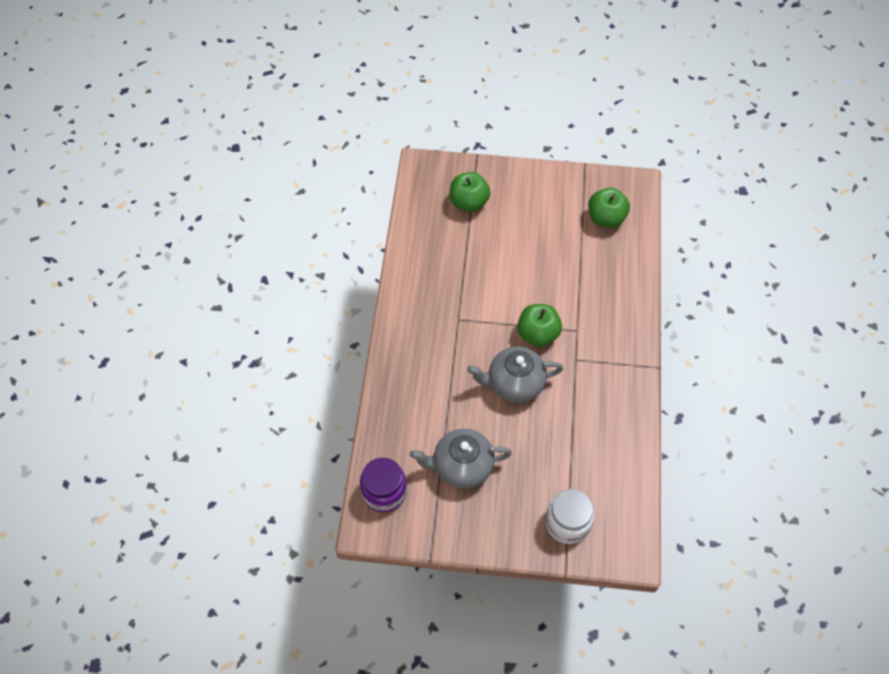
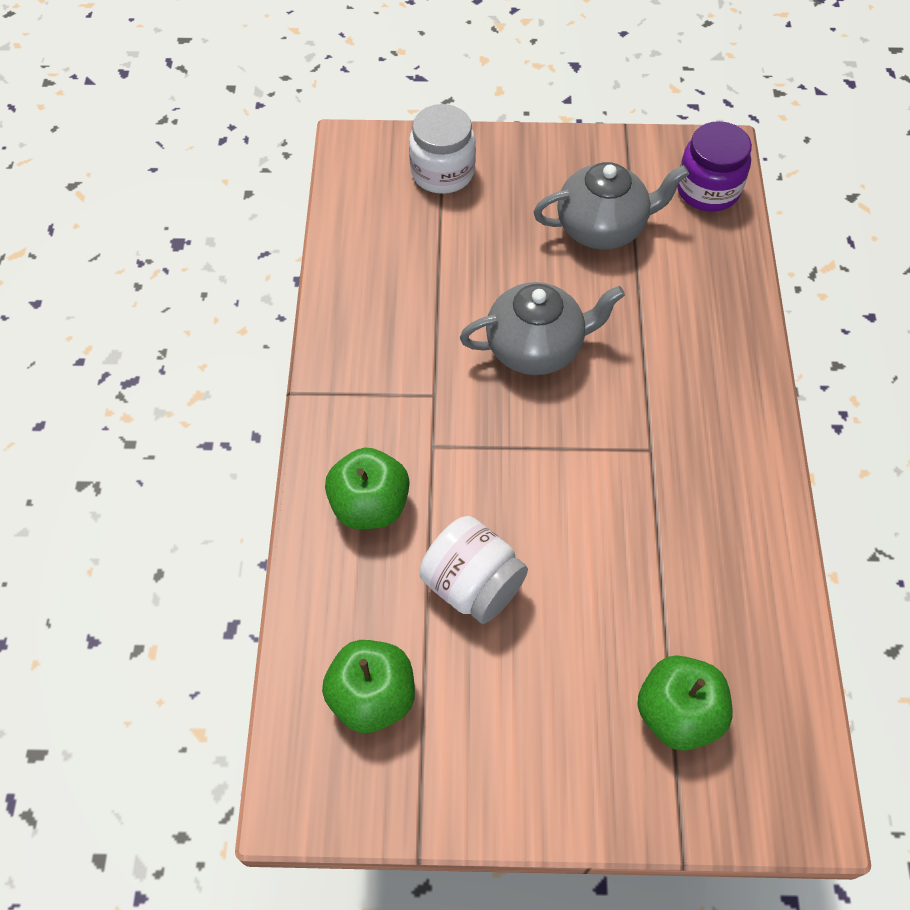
camera: 175 degrees right, 0 degrees up
(538, 334) = (503, 433): green apple -> green apple (370, 505)
(558, 260) = (472, 585): none -> white jar

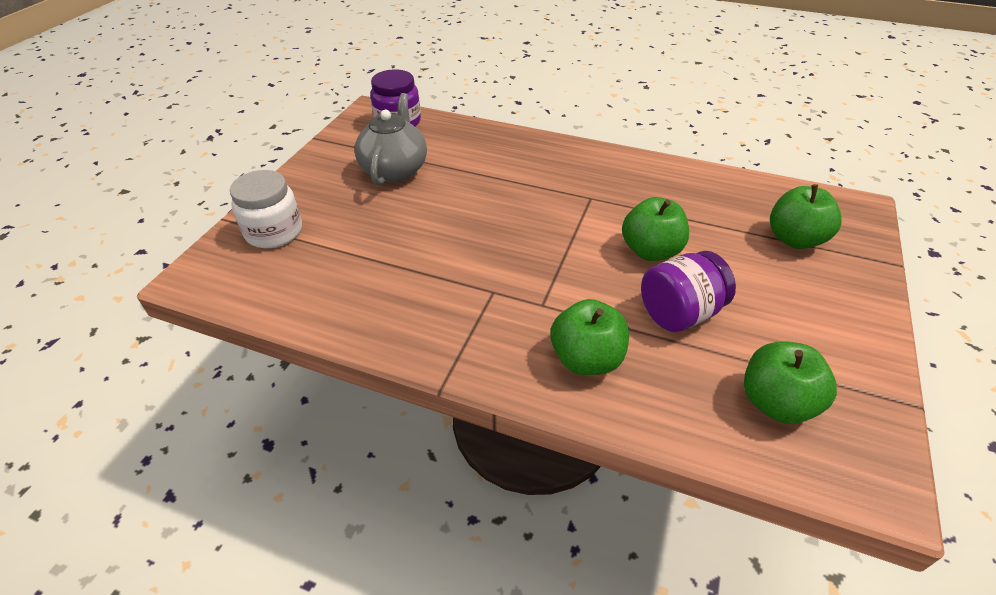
camera: 70 degrees left, 15 degrees down
(472, 585) = (679, 313): white jar -> purple jar
(536, 348) = (479, 226): grey teapot -> none
(572, 538) = (650, 251): none -> green apple

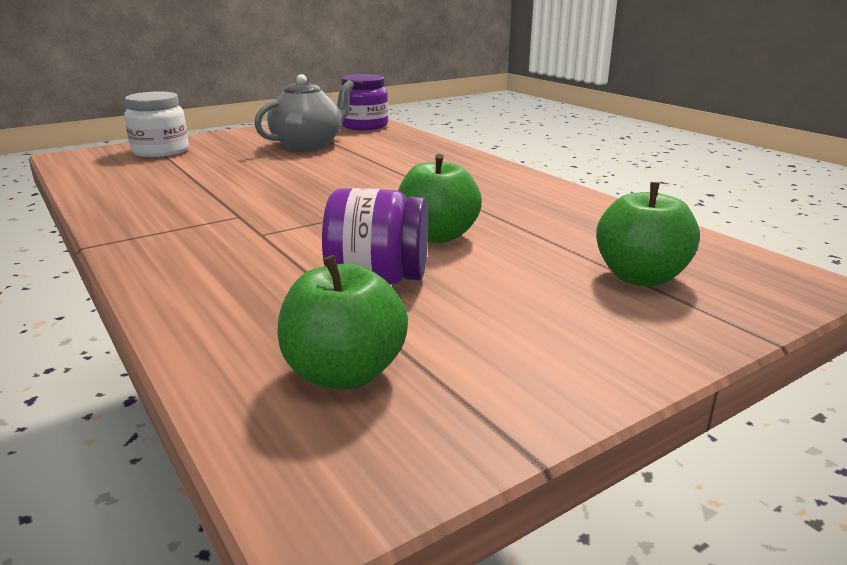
camera: 35 degrees right, 20 degrees down
(586, 359) = (224, 273): green apple -> none

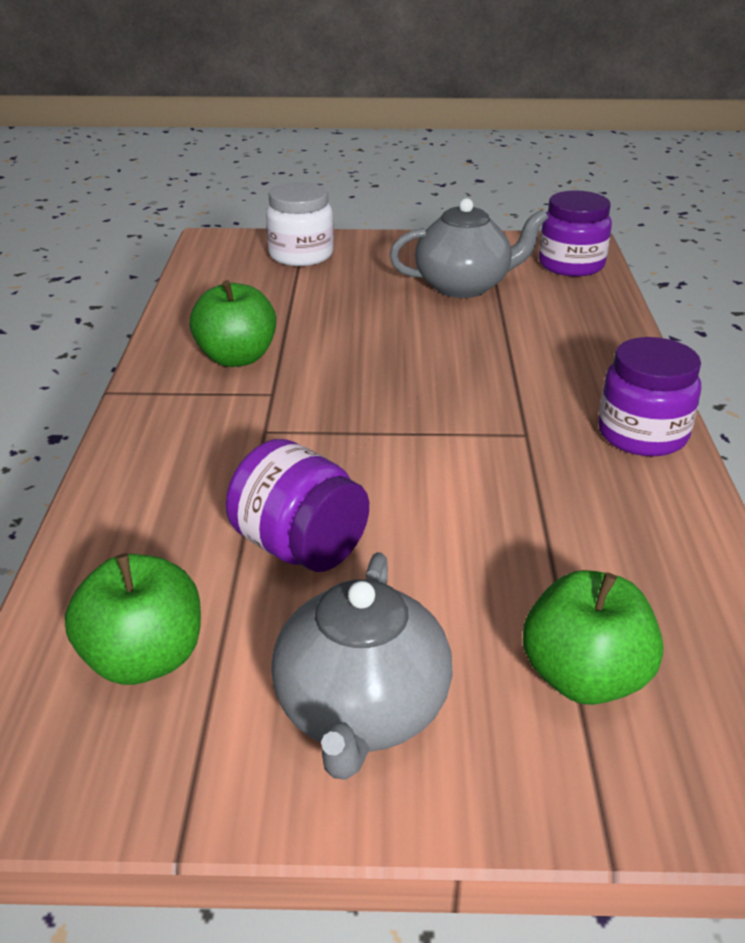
camera: 35 degrees right, 10 degrees up
(437, 236) = (431, 505): green apple -> green apple (237, 358)
(512, 179) = (642, 434): none -> purple jar
(544, 338) = (361, 712): none -> grey teapot

